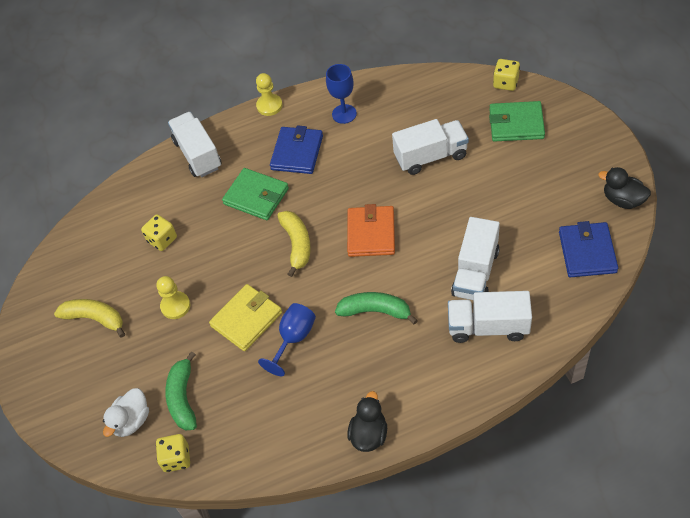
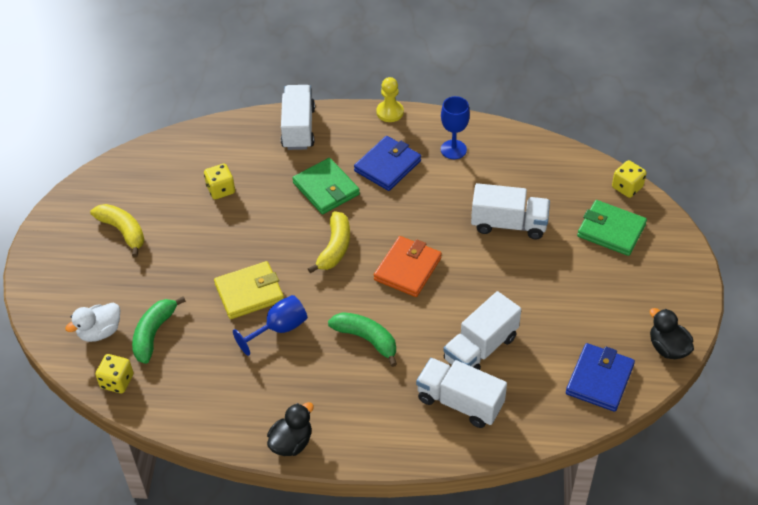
camera: 20 degrees right, 5 degrees down
(175, 306) = (196, 252): yellow pawn -> none

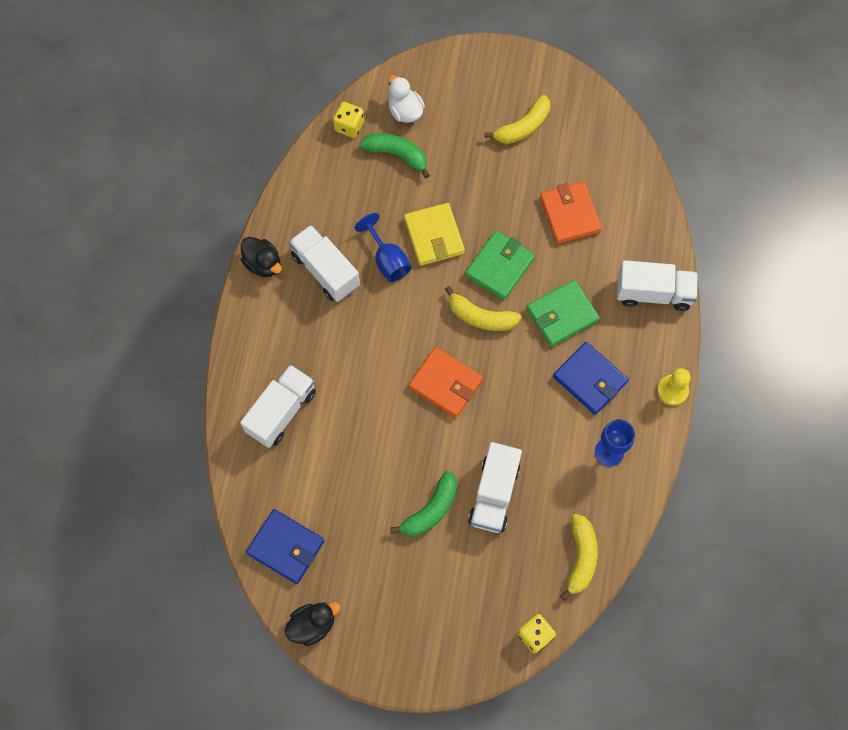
camera: 95 degrees right, 20 degrees up
(221, 190) = (570, 214): yellow dice -> orange wallet
(367, 339) = (364, 336): green banana -> green banana (431, 510)
(480, 348) = (339, 440): white truck -> white truck (325, 271)
(552, 162) = (580, 557): none -> yellow banana
(611, 230) = (474, 602): green wallet -> green wallet (499, 267)

